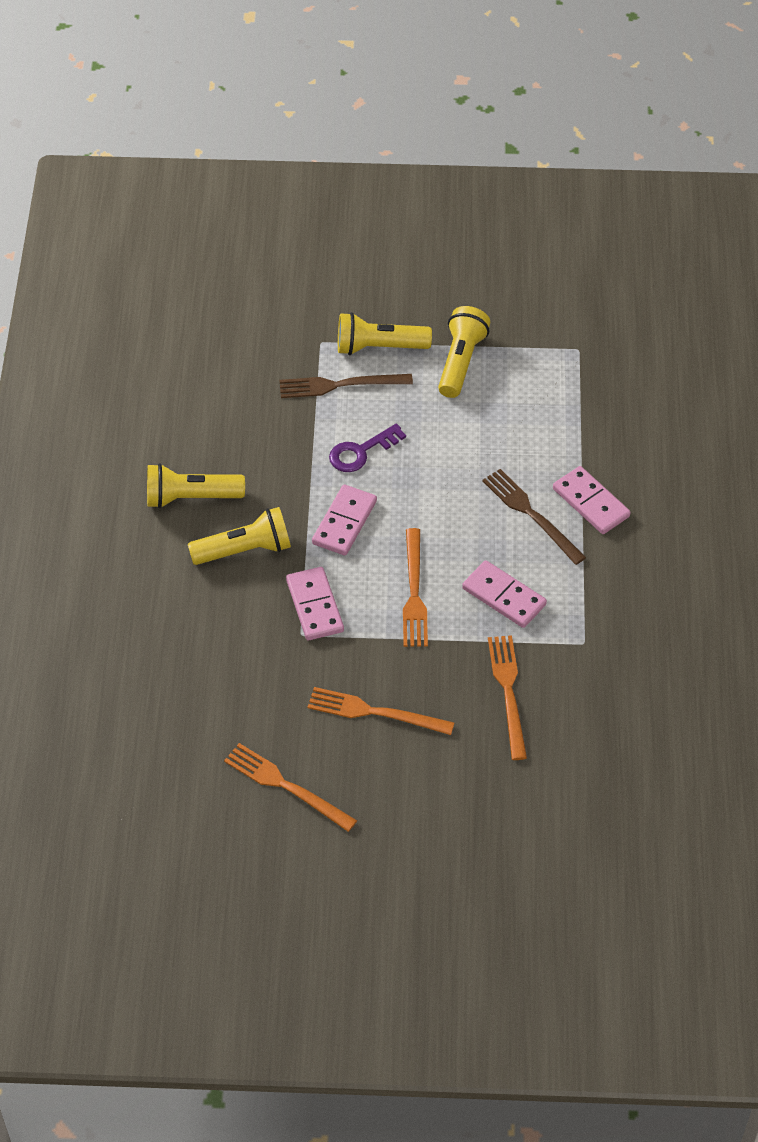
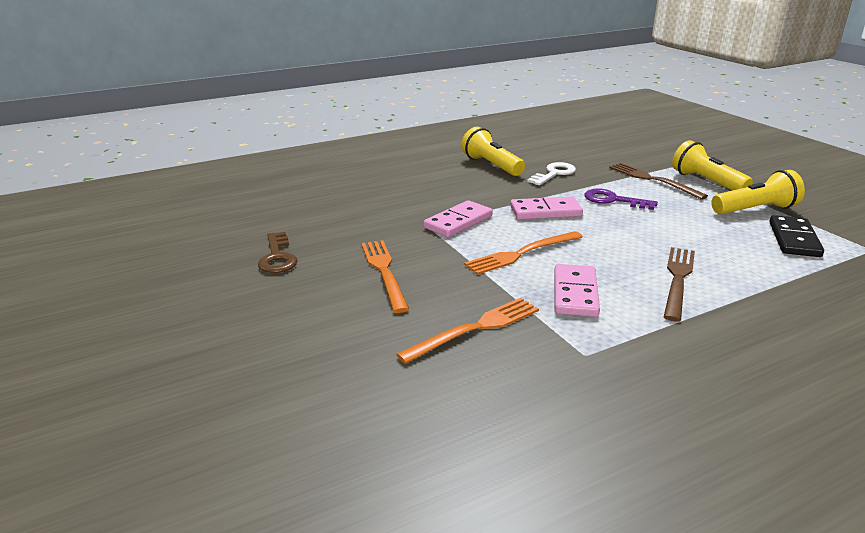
camera: 60 degrees right, 25 degrees down
(244, 550) = (474, 189): yellow flashlight -> none
(259, 456) = (554, 174): none -> white key
(286, 786) = (277, 257): orange fork -> brown key
(528, 383) = (794, 239): none -> black domino
(590, 503) = (742, 305): pink domino -> none

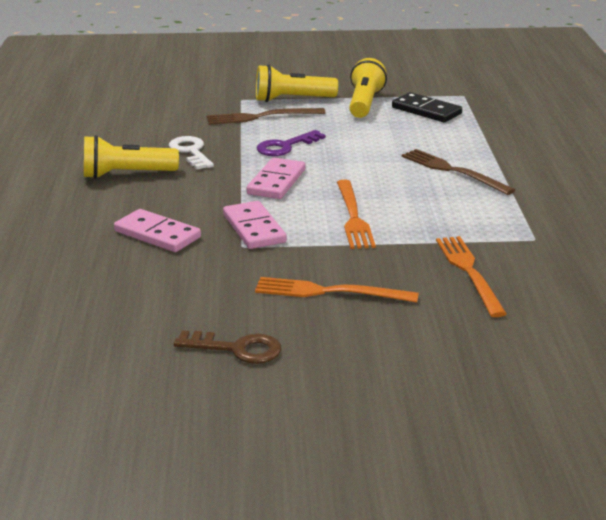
camera: 65 degrees left, 0 degrees up
(575, 293) = (443, 215): pink domino -> pink domino (157, 234)

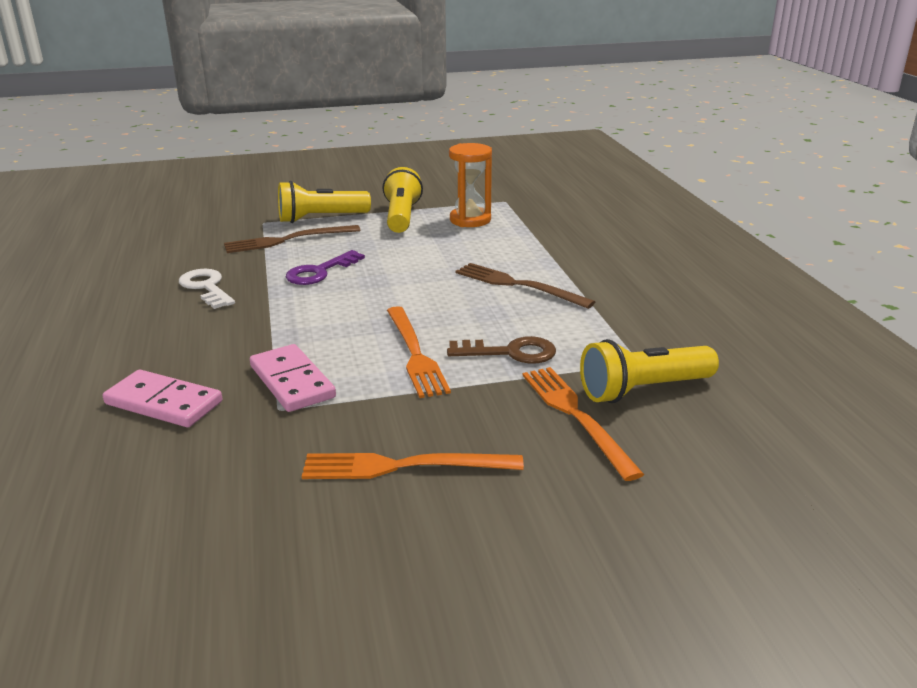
camera: 10 degrees left, 0 degrees up
(126, 174) = (125, 323): yellow flashlight -> yellow flashlight (643, 390)
(237, 349) = (284, 582): brown key -> brown key (510, 352)
(276, 182) = (314, 316): pink domino -> none
(426, 111) = (470, 220): black domino -> orange hourglass

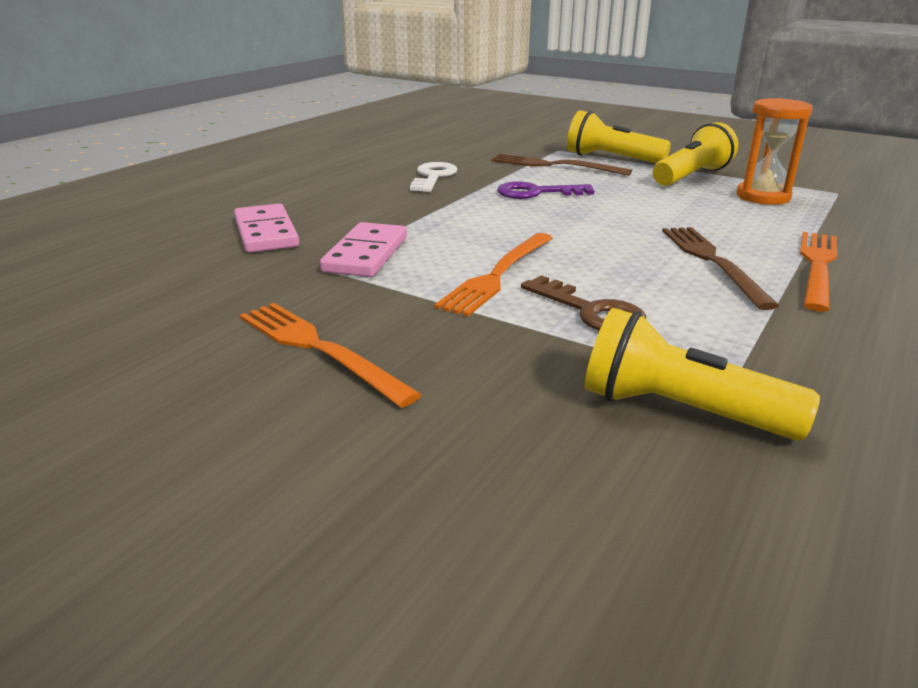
camera: 45 degrees right, 0 degrees up
(576, 416) = (549, 394): orange fork -> orange fork (817, 266)

